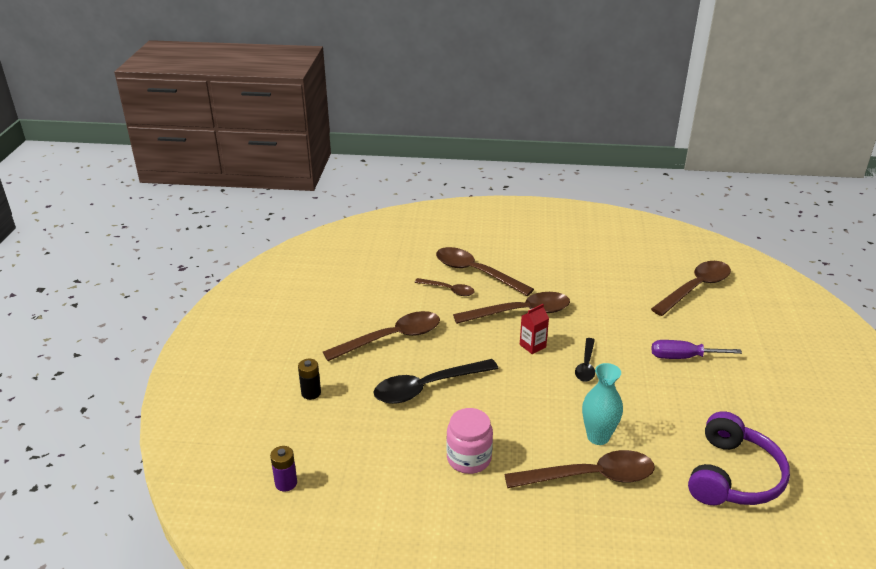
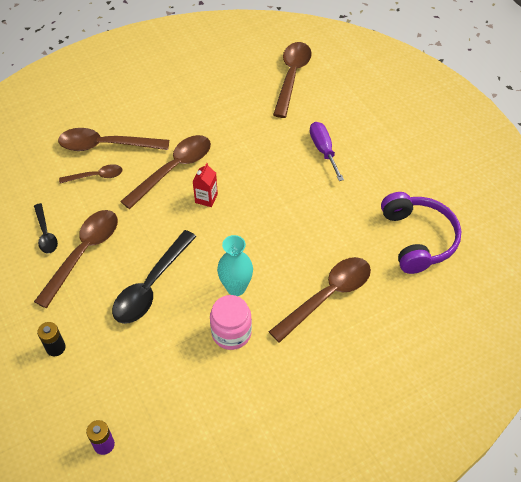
camera: 35 degrees left, 20 degrees up
(586, 365) = (259, 196): black spoon -> black spoon (45, 234)
(598, 437) = (310, 258): turquoise vase -> turquoise vase (236, 288)
(683, 357) = (323, 150): purple screwdriver -> purple screwdriver turned 105 degrees clockwise

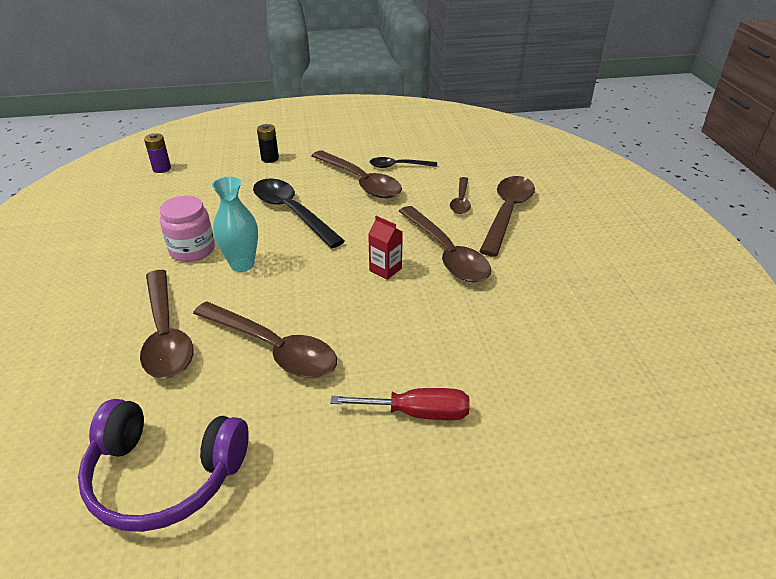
camera: 110 degrees right, 15 degrees down
(292, 77) = (618, 425): brown spoon -> brown spoon (273, 348)
(323, 150) = (417, 413): purple screwdriver -> red screwdriver

